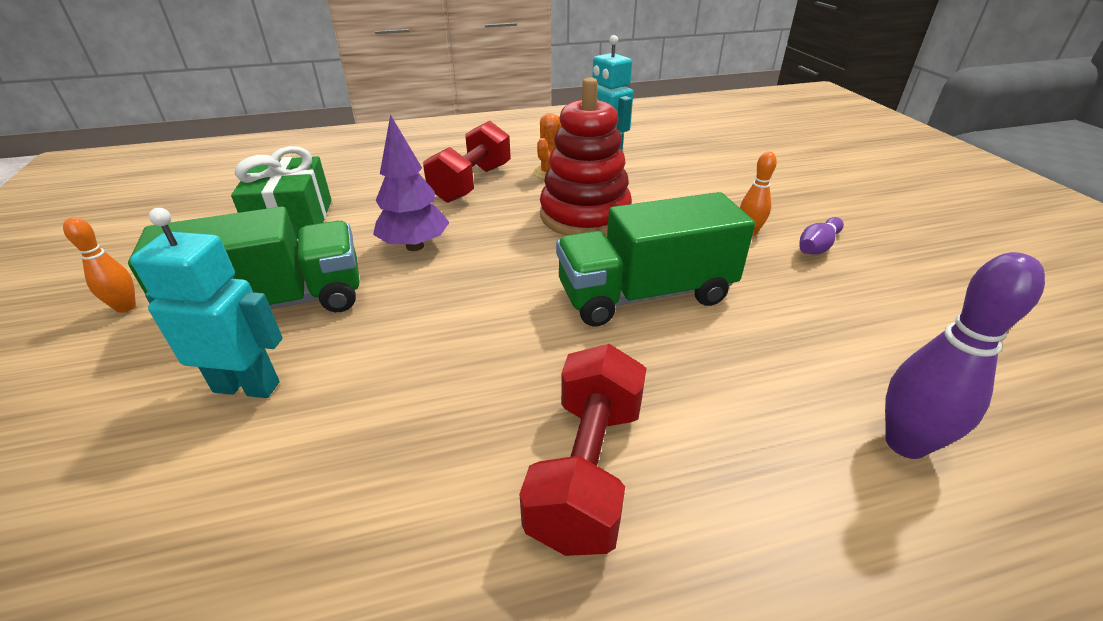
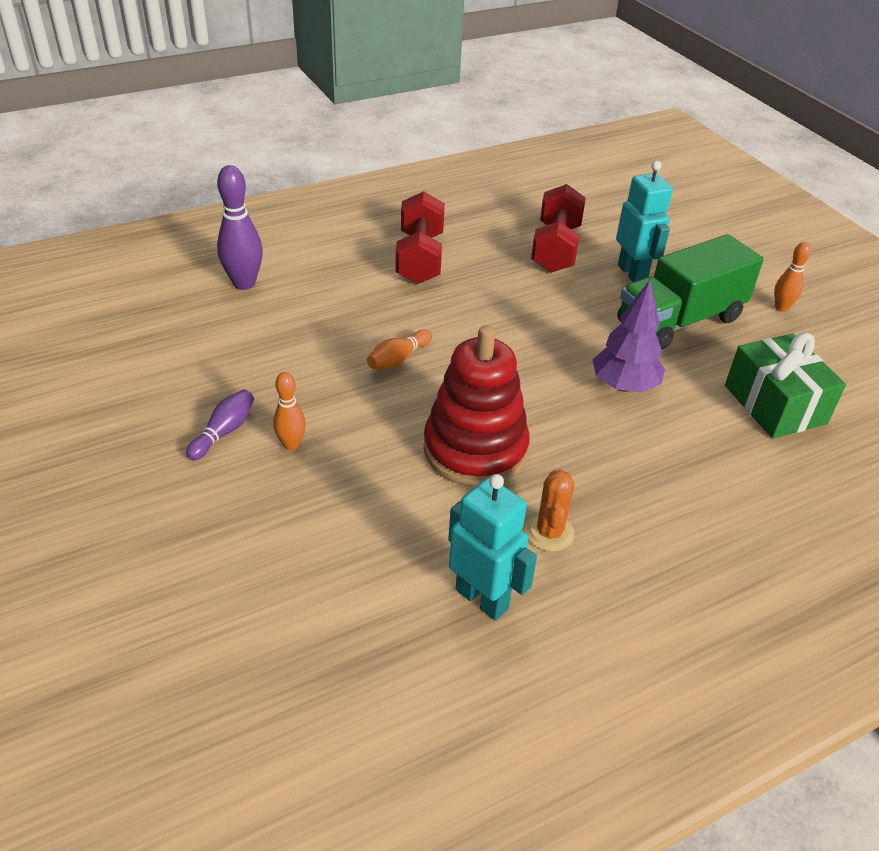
camera: 165 degrees right, 5 degrees up
(247, 386) = (632, 273): turquoise robot -> turquoise robot turned 105 degrees counterclockwise
(471, 183) = (638, 493): red dumbbell -> red dumbbell (555, 248)
(645, 294) = (398, 359): green truck -> orange bowling pin

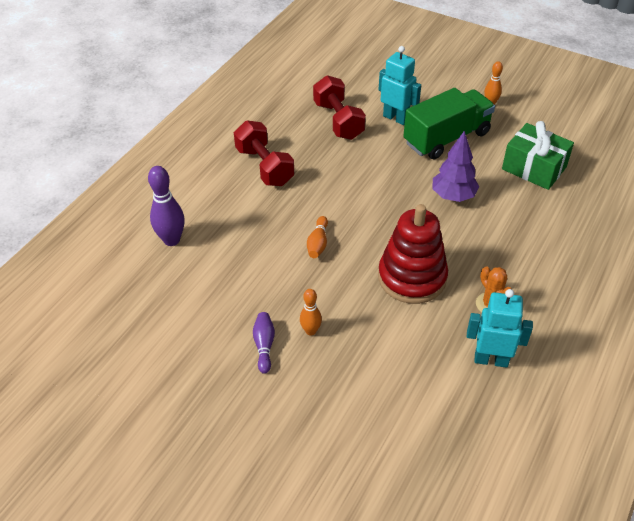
camera: 30 degrees left, 5 degrees up
(679, 320) = (446, 138): green truck -> green truck turned 150 degrees counterclockwise

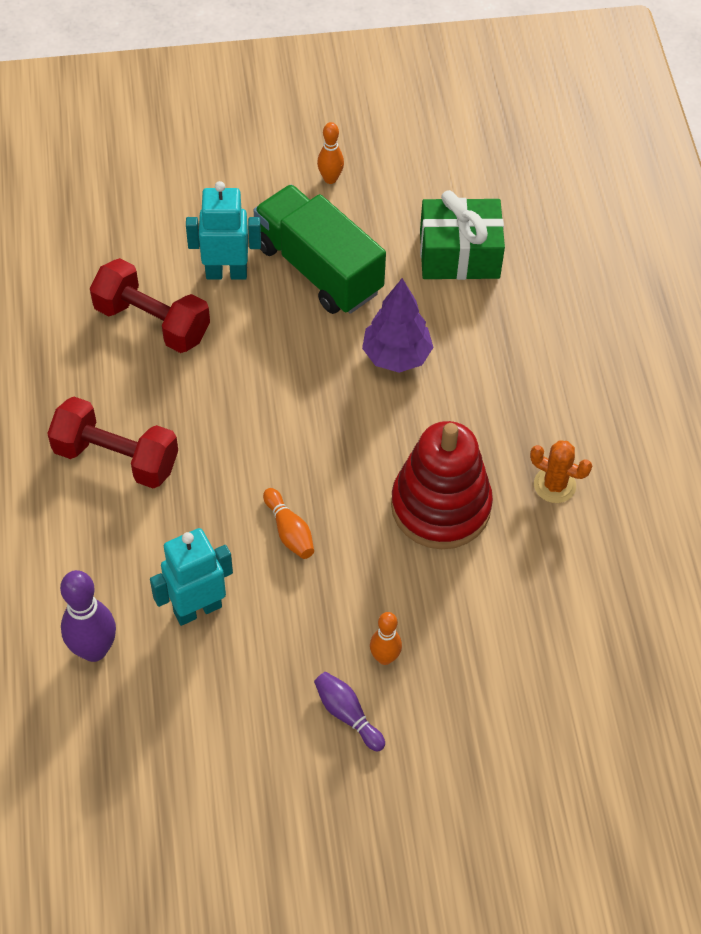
camera: 40 degrees left, 10 degrees up
(446, 138) = (318, 269): green truck -> green truck turned 60 degrees counterclockwise
(491, 359) = (608, 557): turquoise robot -> turquoise robot (197, 609)

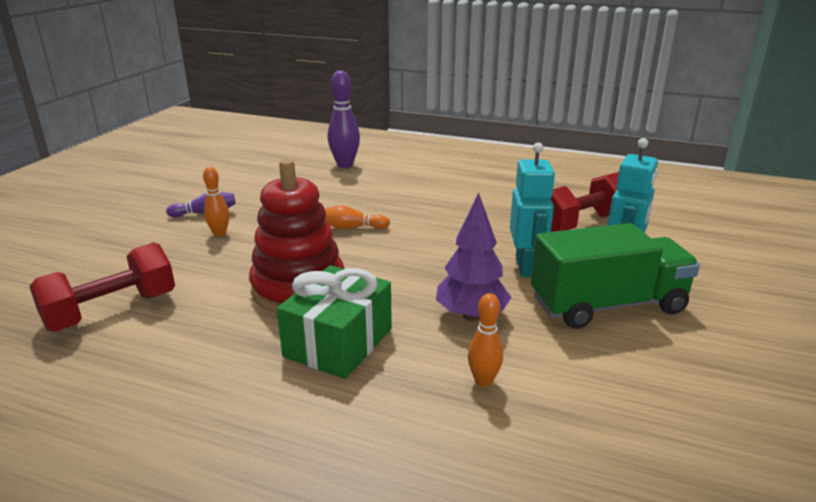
camera: 120 degrees right, 30 degrees down
(116, 458) = (467, 191): red dumbbell -> red dumbbell (111, 311)
(197, 609) = (334, 191): turquoise robot -> turquoise robot (526, 267)
(330, 179) = (745, 348): orange bowling pin -> orange bowling pin (483, 381)
(459, 254) = (590, 404): green gift -> green gift (338, 342)
(554, 485) = (244, 355): orange cactus -> none

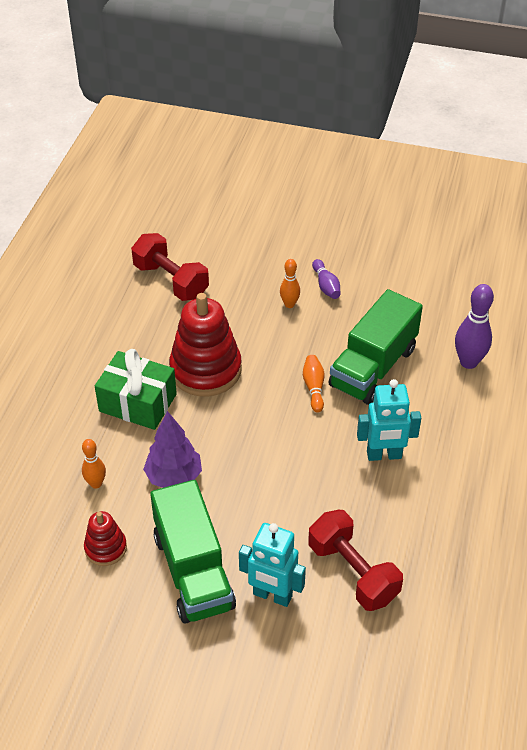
camera: 85 degrees right, 20 degrees up
(335, 200) = (373, 367): none -> green truck
(526, 267) = (253, 517): turquoise robot -> turquoise robot (384, 455)
(593, 371) = (105, 548): none -> red stacking toy

